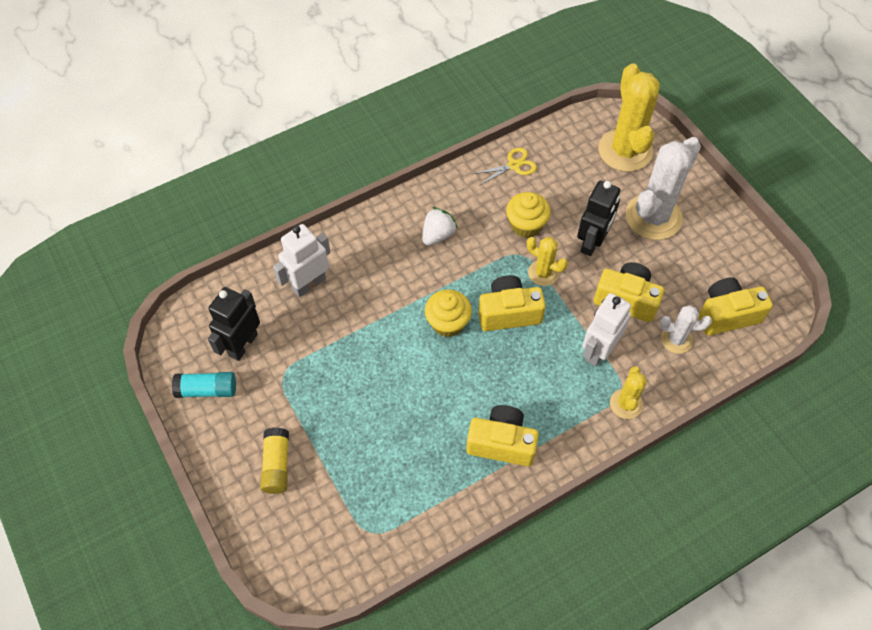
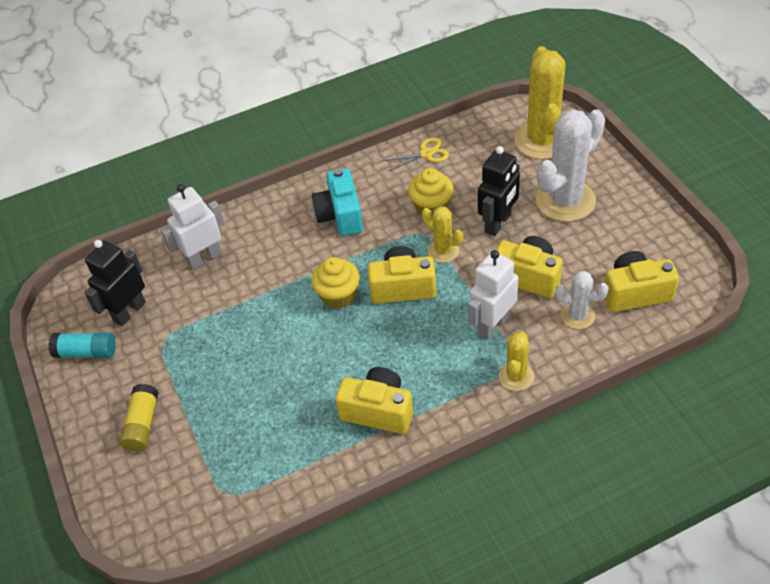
camera: 10 degrees right, 10 degrees down
(438, 235) = (340, 215): white strawberry -> turquoise camera

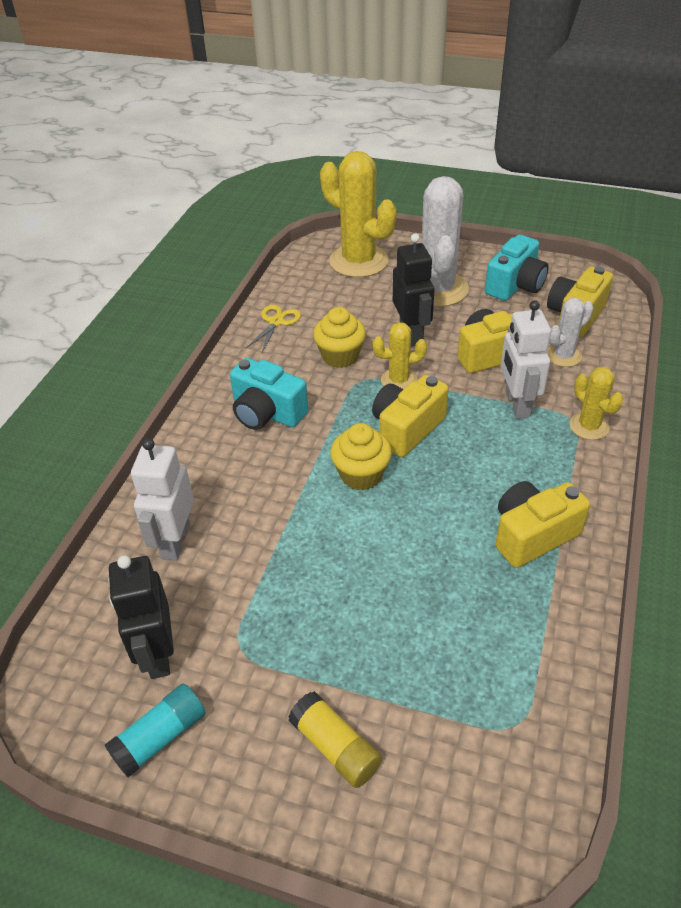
camera: 50 degrees left, 5 degrees down
(628, 237) = (515, 285): none -> turquoise camera

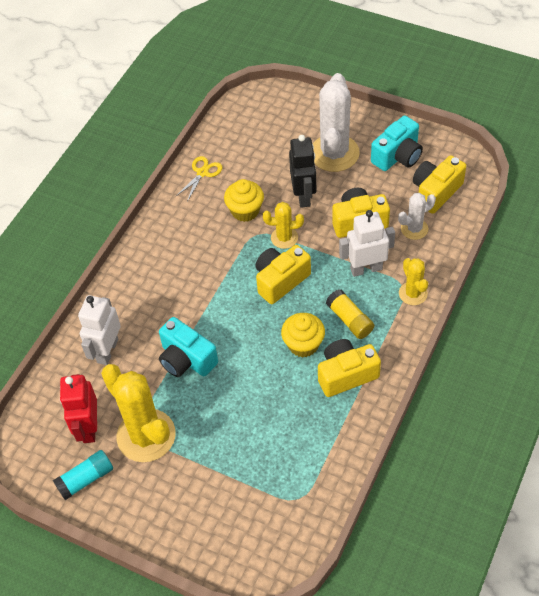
camera: 10 degrees right, 10 degrees up
(157, 654) = (88, 428): black robot -> red robot
(267, 413) = (183, 256): turquoise camera -> turquoise camera (186, 359)
(335, 747) = (187, 498): yellow glue stick -> yellow glue stick (350, 320)
(358, 261) = (278, 117): yellow cactus -> yellow cactus (146, 436)
(361, 475) = (240, 315): yellow cupcake -> yellow cupcake (303, 344)
(517, 404) = (366, 269): white robot -> white robot turned 75 degrees clockwise

